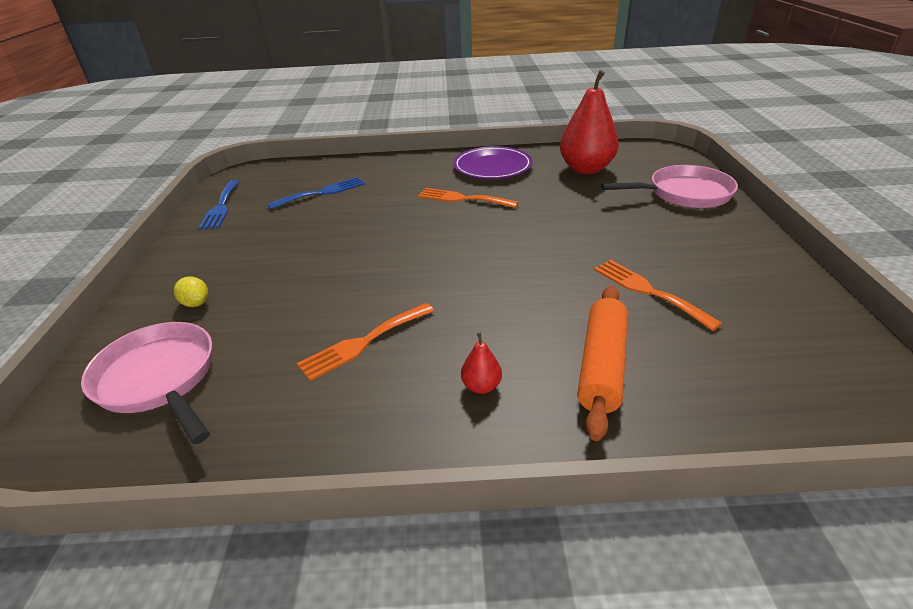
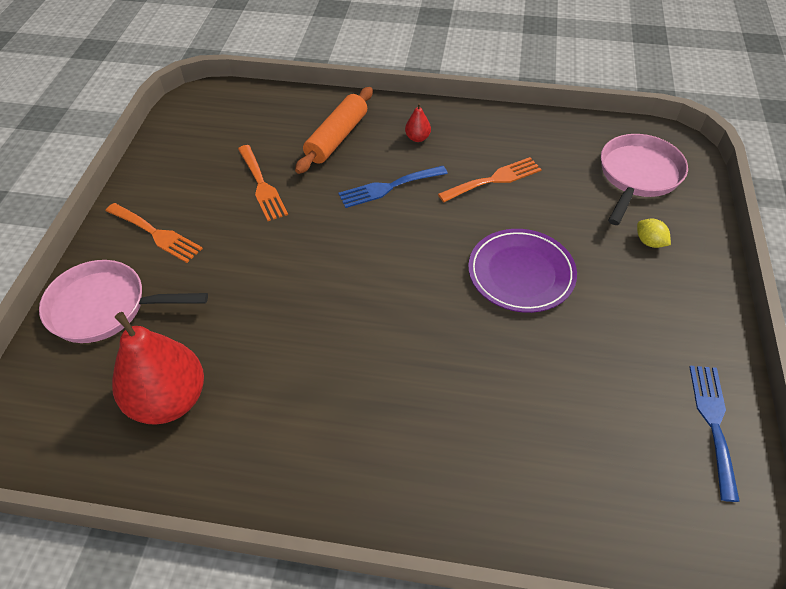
camera: 170 degrees left, 15 degrees up
(160, 379) = (638, 176): pink pan -> pink pan turned 120 degrees counterclockwise
(322, 193) = (568, 428): blue fork -> blue fork (388, 187)
(462, 199) = (369, 361): orange fork -> orange fork (156, 234)
(492, 167) = (297, 444): purple plate -> purple plate (521, 273)

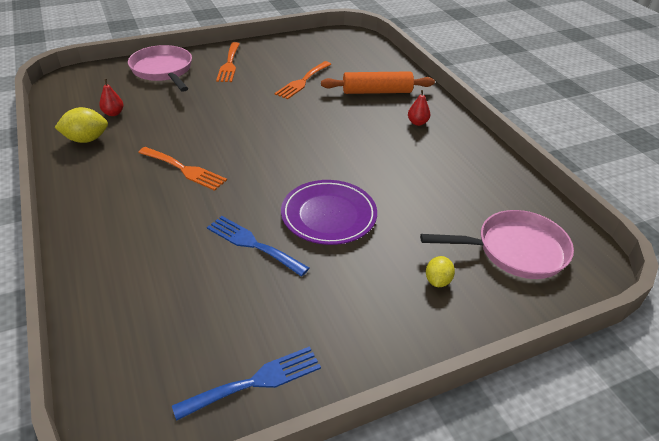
camera: 55 degrees right, 10 degrees down
(169, 400) = (113, 113): red pear -> red pear, size x0.42
(210, 451) = (86, 139): none -> yellow lemon
(388, 187) = (353, 127): blue fork -> blue fork (253, 244)
(494, 179) = (415, 171): orange fork -> orange fork (185, 169)

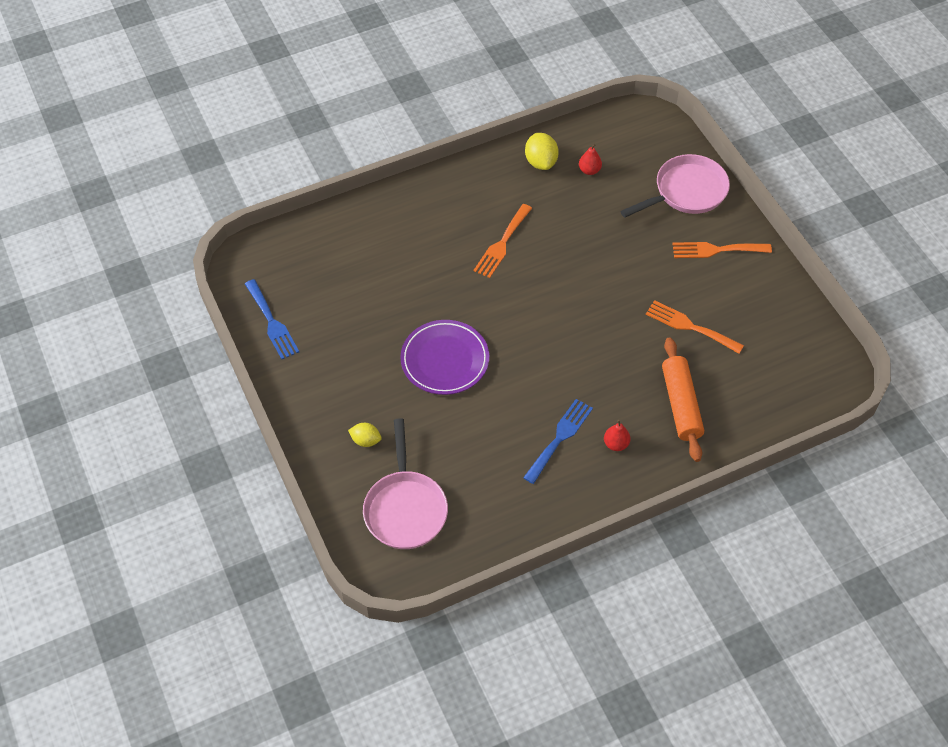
camera: 90 degrees right, 15 degrees up
(253, 244) = (404, 307): blue fork -> blue fork (559, 438)

